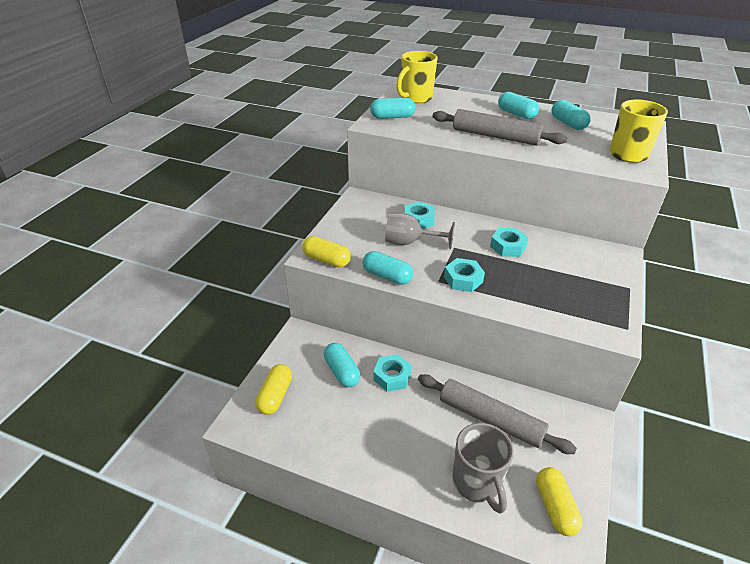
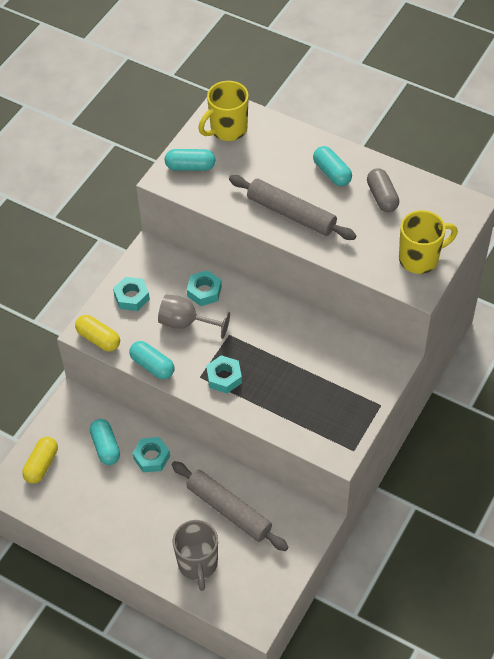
camera: 10 degrees right, 15 degrees up
(508, 247) = (284, 339): turquoise nut -> turquoise nut (132, 297)
(555, 507) = (254, 591): yellow capsule -> none
(568, 124) = (382, 197): turquoise capsule -> grey capsule

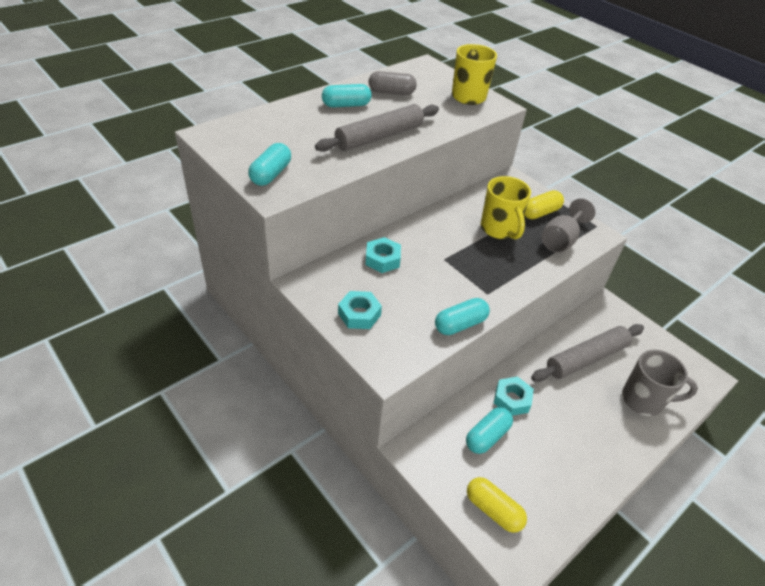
camera: 75 degrees left, 10 degrees down
(98, 339) = (403, 359): yellow capsule -> yellow capsule (540, 213)
(105, 447) = (487, 436): turquoise capsule -> turquoise capsule turned 45 degrees counterclockwise
(186, 323) = (416, 283): grey goblet -> grey goblet (561, 240)
(224, 377) = (494, 277): turquoise nut -> none
(227, 129) = (241, 140): yellow mug -> yellow mug (499, 229)

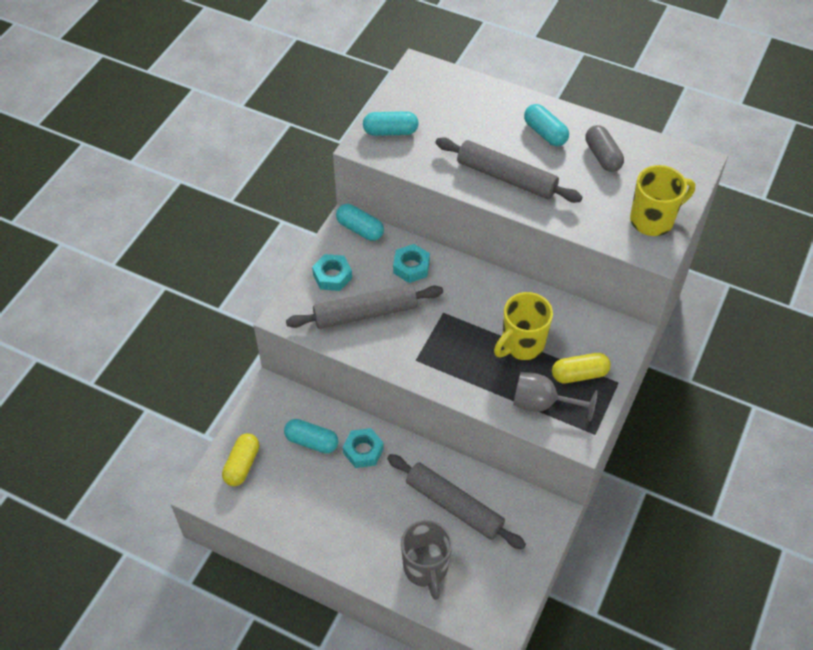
camera: 70 degrees right, 10 degrees up
(418, 307) = (365, 313): none -> grey rolling pin
(460, 324) = (362, 350): turquoise capsule -> turquoise capsule (360, 229)
(540, 213) = (579, 374): yellow capsule -> yellow capsule turned 45 degrees counterclockwise

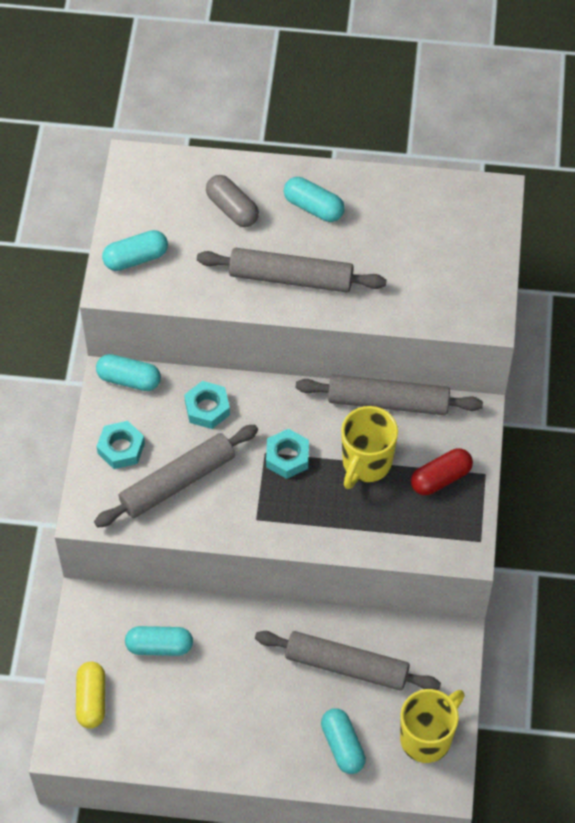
camera: 20 degrees left, 5 degrees up
(363, 451) = (222, 637): turquoise nut -> turquoise nut (287, 457)
(426, 568) = (342, 746): grey mug -> turquoise capsule
(542, 404) = (413, 525): grey goblet -> none
(557, 304) = (388, 402): none -> grey rolling pin
(579, 374) = (440, 478): yellow capsule -> red capsule
(602, 156) = (388, 218): grey capsule -> grey capsule (232, 209)
(653, 220) = (470, 282): yellow mug -> yellow mug (427, 738)

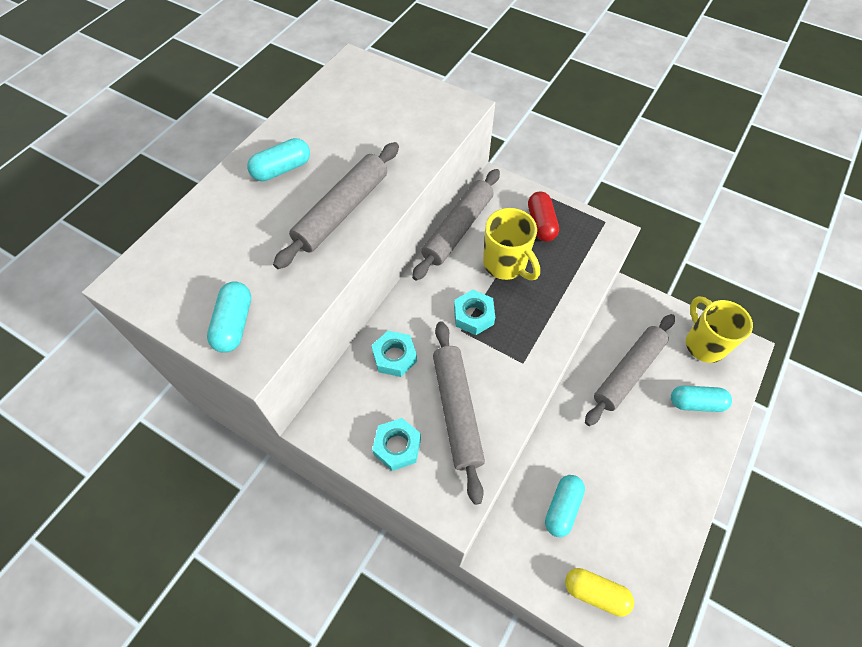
camera: 65 degrees left, 0 degrees up
(129, 379) = (328, 409): turquoise capsule -> none
(232, 209) = (239, 226): grey capsule -> none

